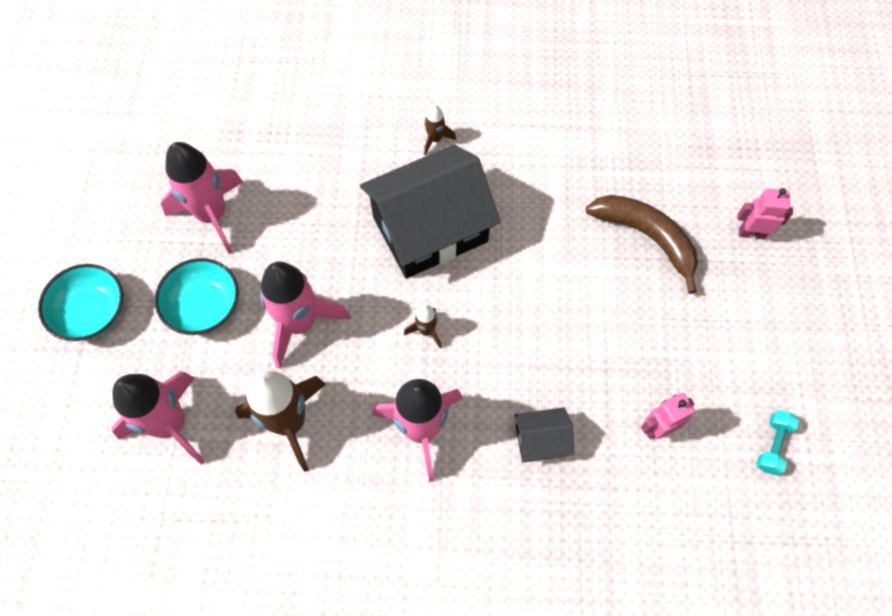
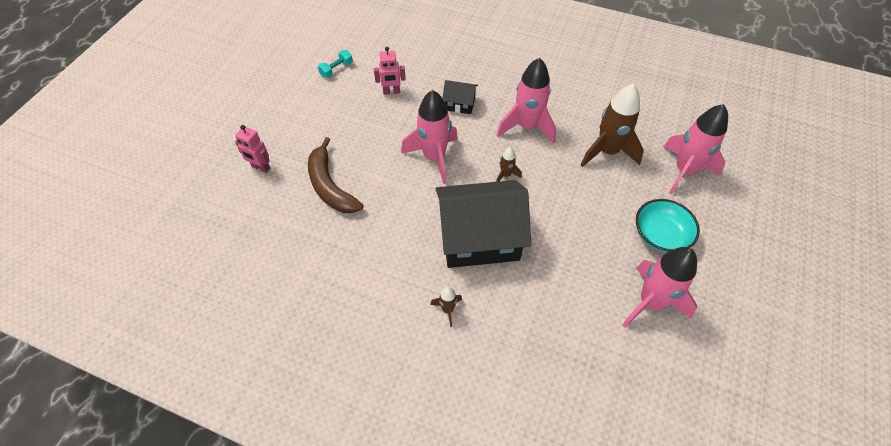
camera: 160 degrees left, 10 degrees down
(91, 312) = (747, 256): turquoise bowl -> none
(300, 324) = (591, 203): pink rocket -> pink rocket (434, 157)

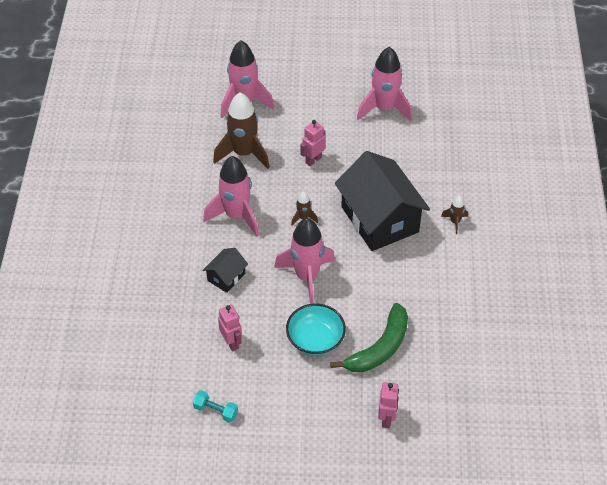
camera: 110 degrees left, 5 degrees down
(330, 186) = (379, 348): brown banana -> green banana
(459, 104) = (226, 277): black house -> black house turned 45 degrees clockwise
(582, 206) = (313, 160): none -> pink robot
(660, 235) = (320, 110): turquoise bowl -> turquoise bowl (315, 339)

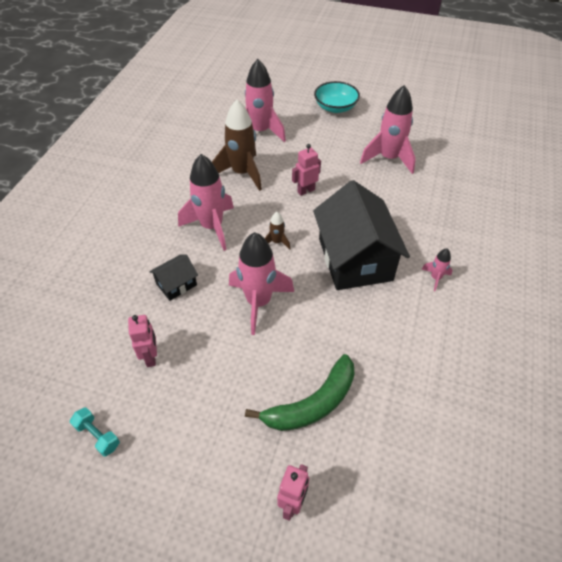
camera: 15 degrees right, 0 degrees up
(315, 339) = (243, 374): turquoise bowl -> turquoise bowl (335, 107)
(455, 222) = (435, 278): brown rocket -> pink rocket

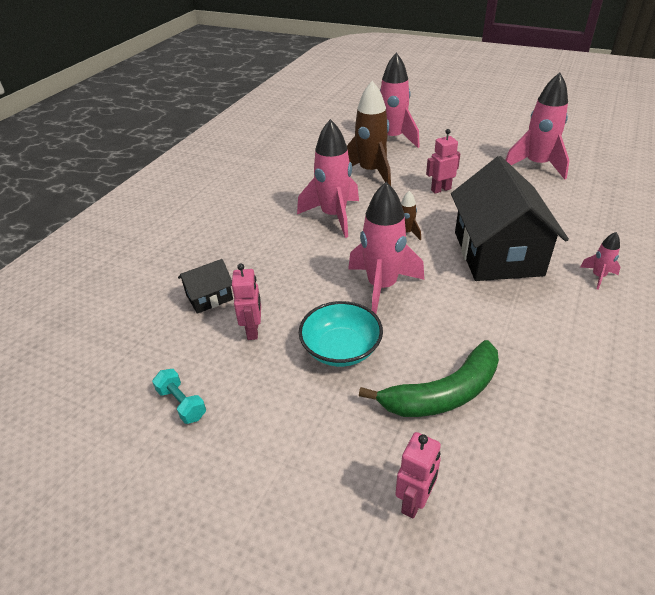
camera: 10 degrees right, 10 degrees down
(176, 284) = (289, 265): black house -> black house (209, 297)
(335, 107) = (475, 121): turquoise bowl -> turquoise bowl (341, 349)

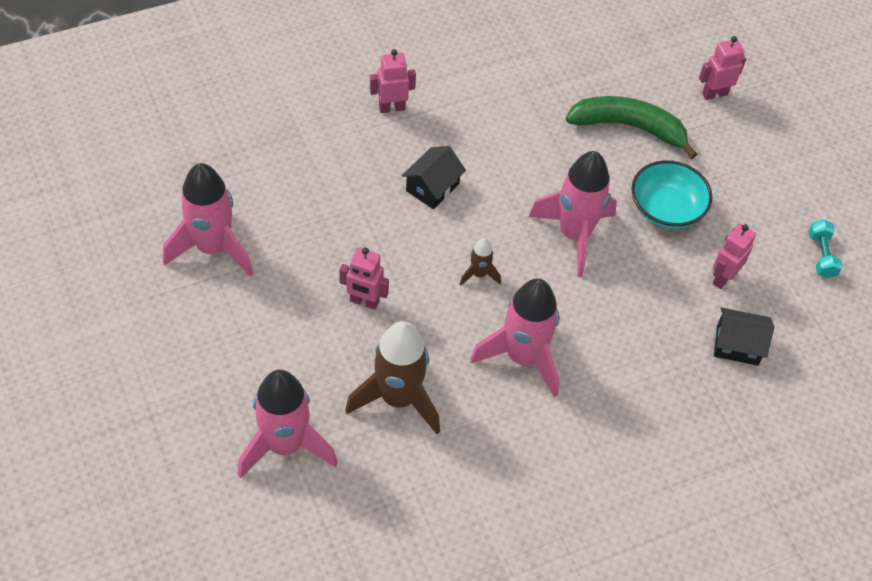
camera: 145 degrees left, 15 degrees up
(497, 253) = (432, 187): black house -> black house, size x0.45
(598, 276) = (392, 108): pink rocket -> pink robot

